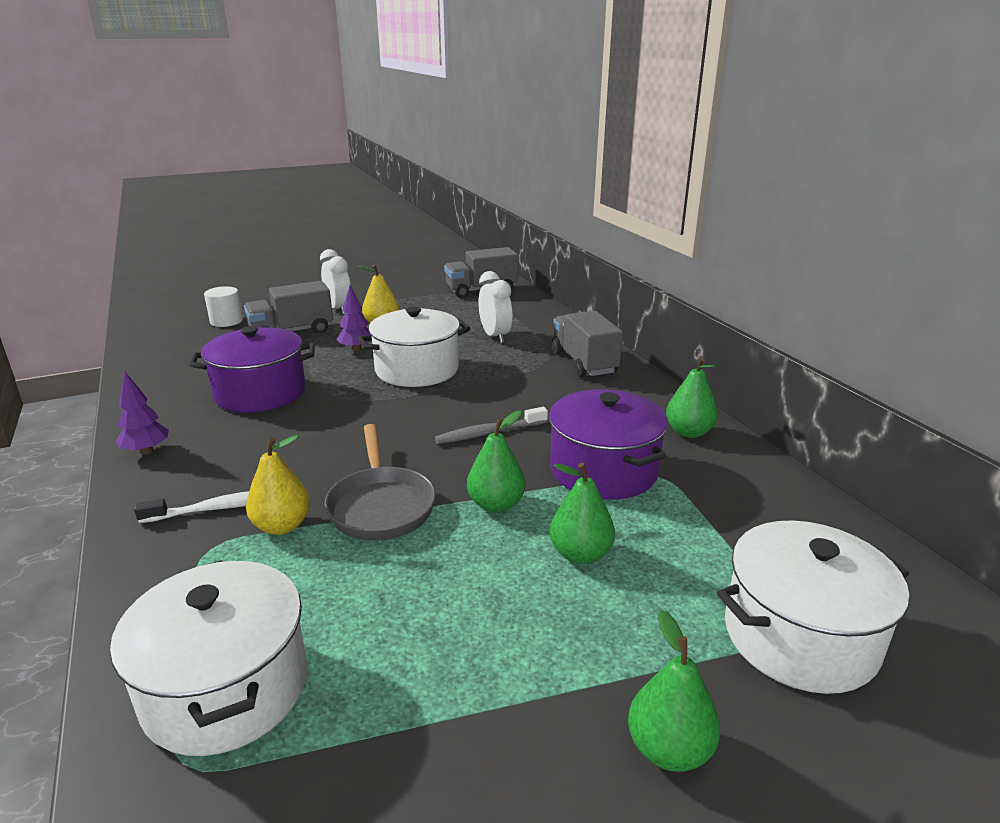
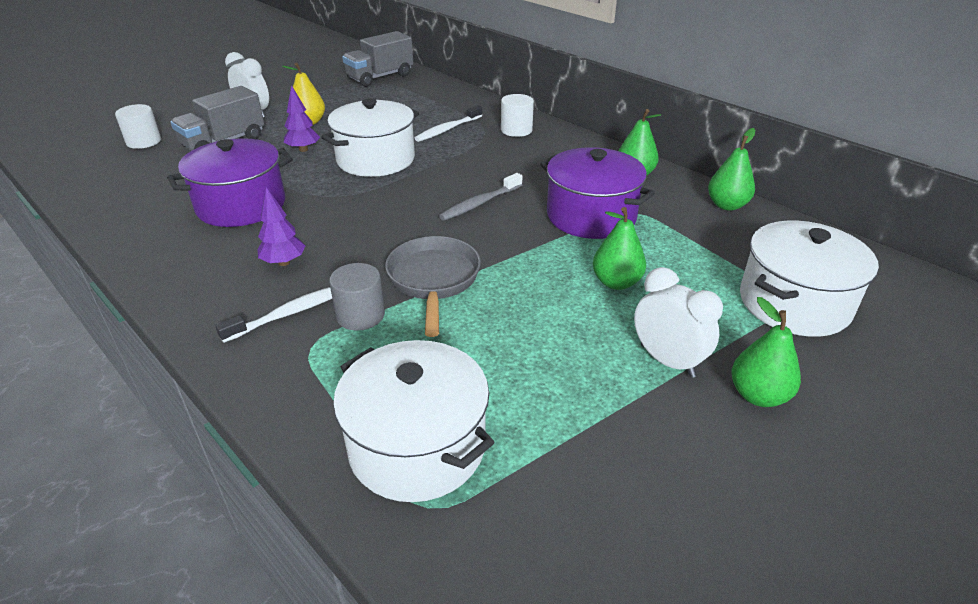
camera: 20 degrees left, 10 degrees up
(146, 451) = (171, 279): purple tree -> purple tree (284, 262)
(282, 526) = (360, 315): yellow pear -> grey cylinder
(381, 506) = (433, 280): grey pan -> grey pan turned 150 degrees counterclockwise
(495, 336) = (424, 118): white clock -> white clock (667, 361)
(496, 505) = (527, 259): green pear -> green pear (727, 205)
(511, 351) = (447, 129): none -> white toothbrush
(584, 362) = (516, 130): grey truck -> white cylinder

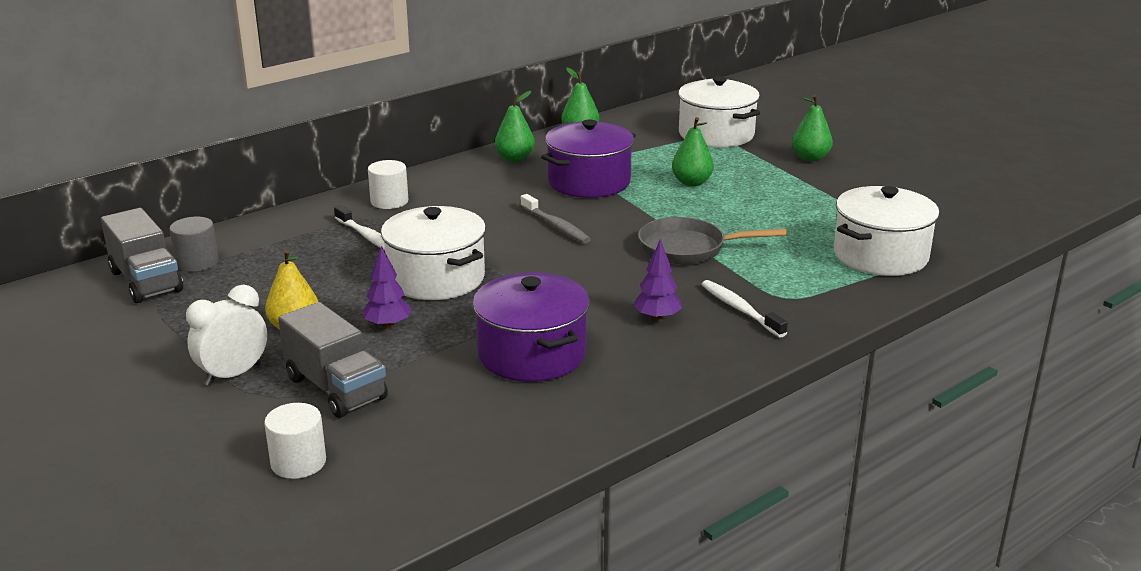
camera: 85 degrees left, 10 degrees down
(360, 315) = (740, 278): grey cylinder -> grey cylinder (197, 262)
(667, 361) = (782, 177): white clock -> none

